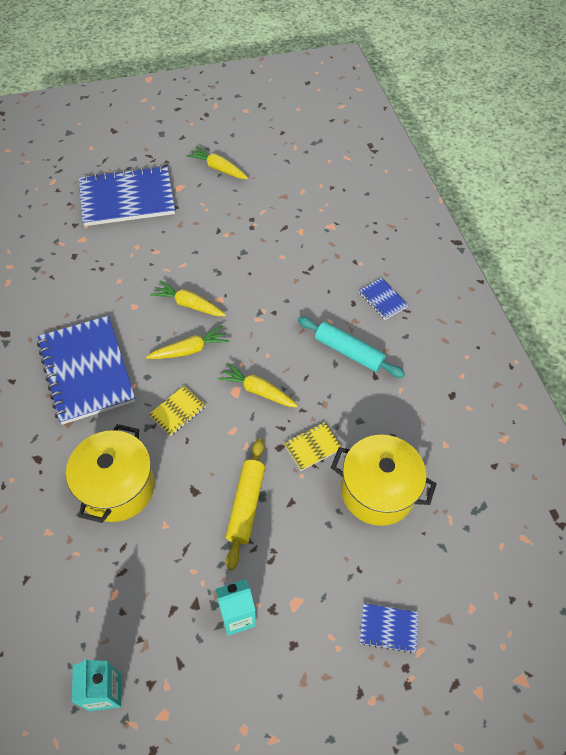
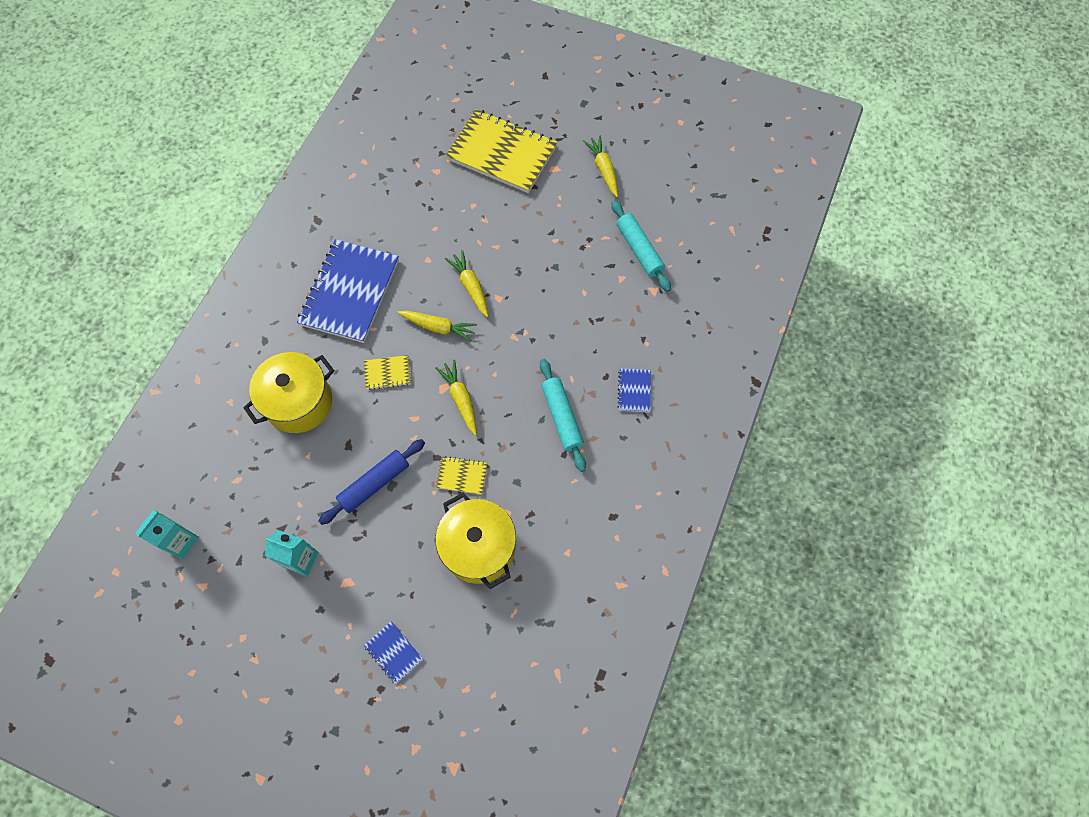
camera: 40 degrees right, 10 degrees up
(127, 198) = (502, 153): blue notebook -> yellow notebook
(246, 505) = (374, 484): yellow rolling pin -> blue rolling pin
(295, 205) = (639, 250): none -> turquoise rolling pin

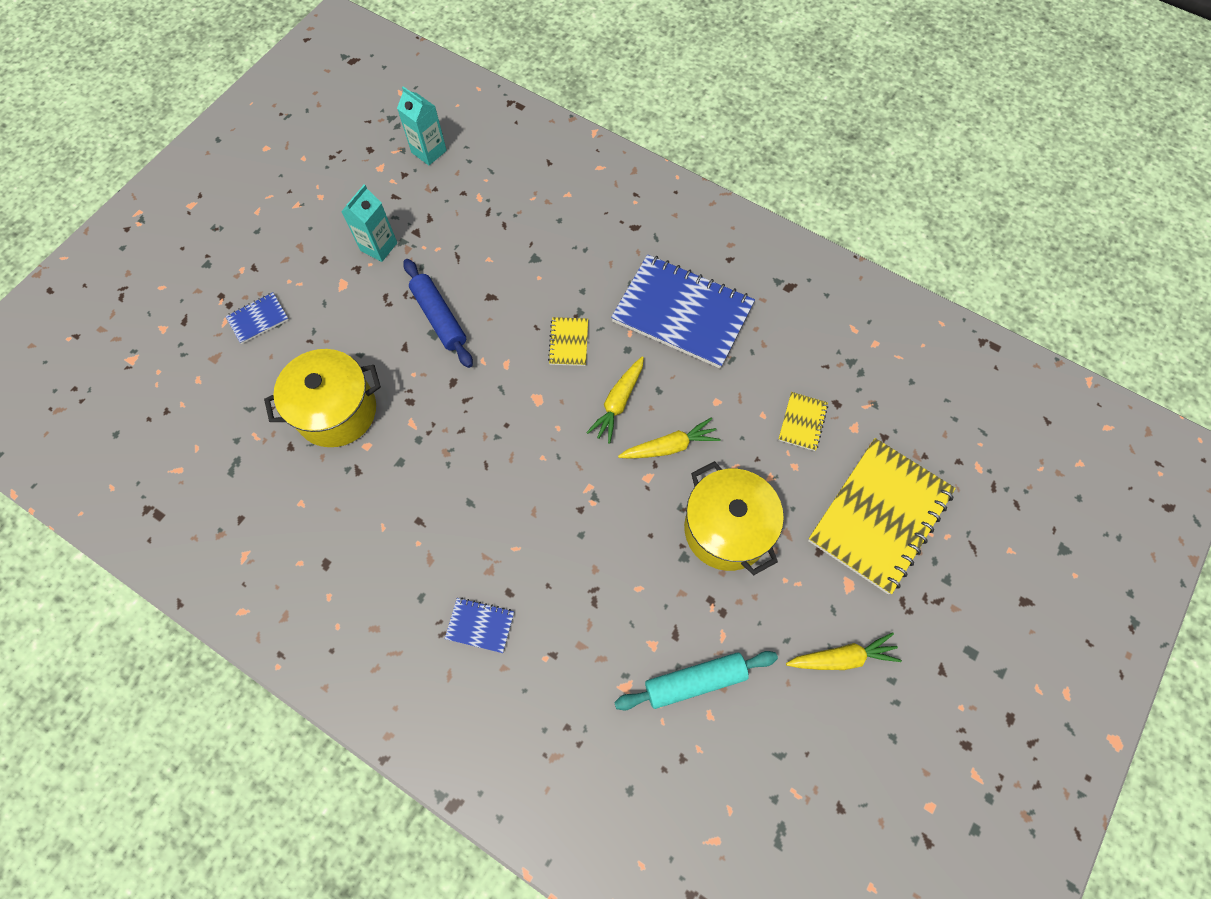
camera: 100 degrees right, 0 degrees up
(299, 402) = (552, 255): yellow pot -> yellow pot (726, 529)
(461, 399) = (518, 415): yellow carrot -> none
(461, 476) = (424, 404): yellow notebook -> yellow notebook (802, 422)
(562, 417) = (466, 527): turquoise rolling pin -> none

